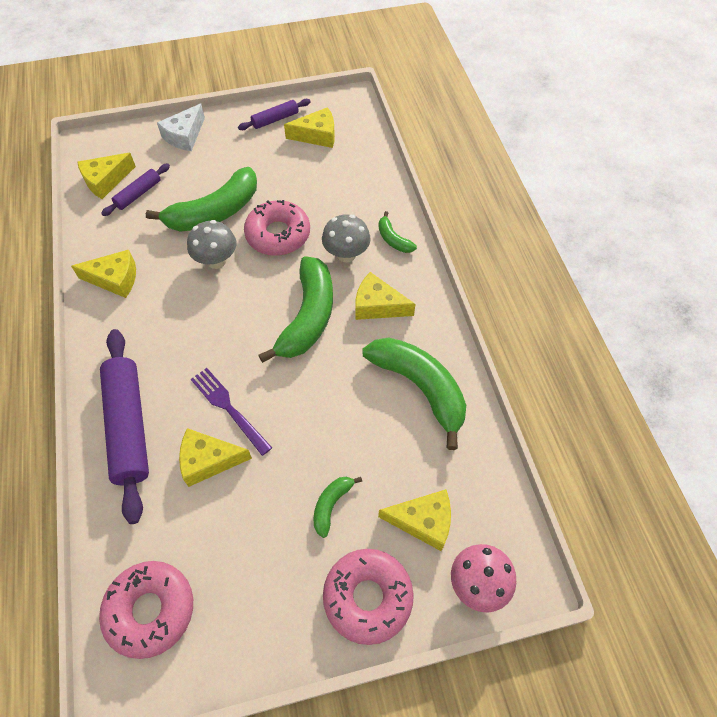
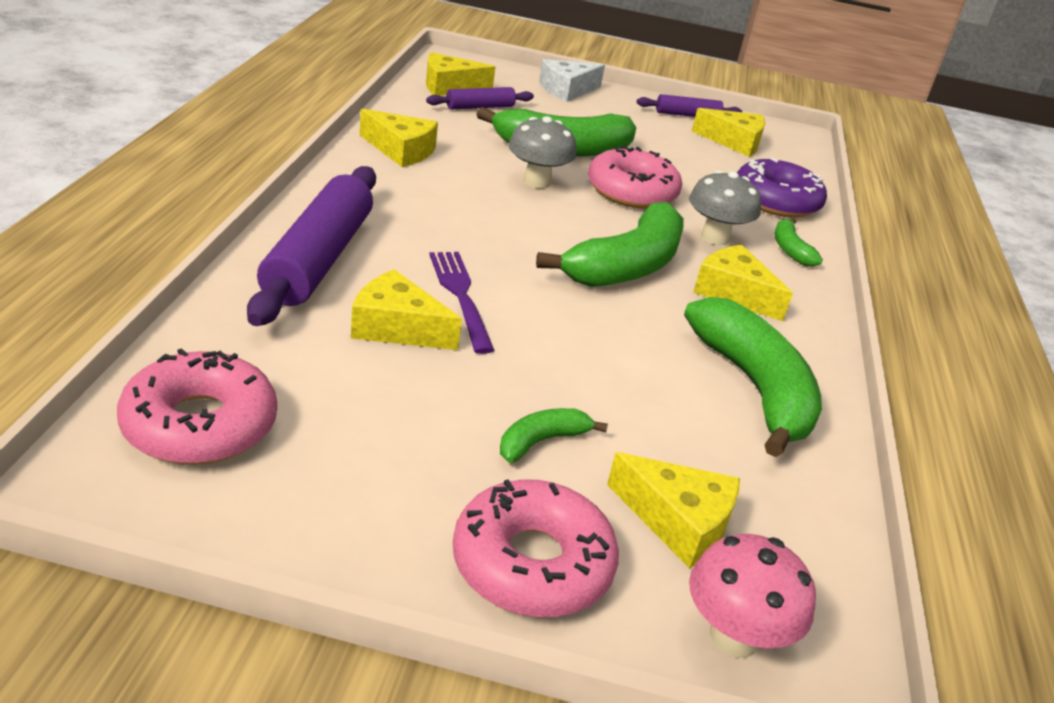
camera: 20 degrees right, 25 degrees down
(366, 190) = (776, 201): none -> purple donut

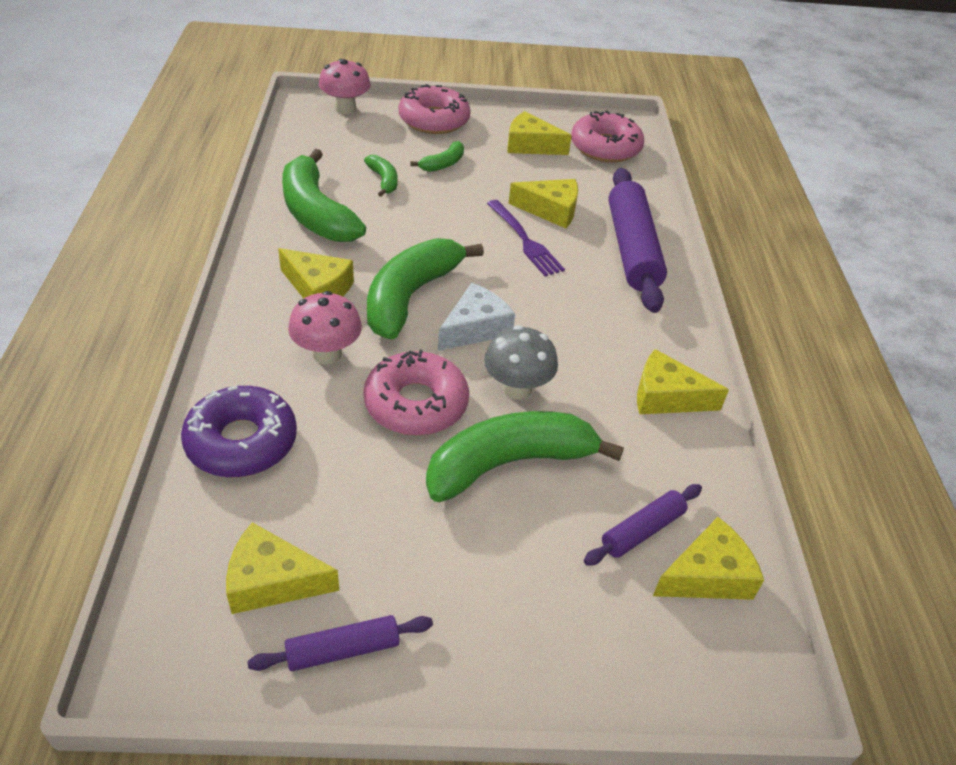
camera: 170 degrees right, 10 degrees up
(567, 90) = (550, 653): white cheese -> white cheese (475, 328)
(678, 522) = (368, 141): yellow cheese -> yellow cheese (530, 145)
(715, 237) = (327, 354): grey mushroom -> pink mushroom
(790, 249) = (248, 358): green banana -> green banana (384, 180)

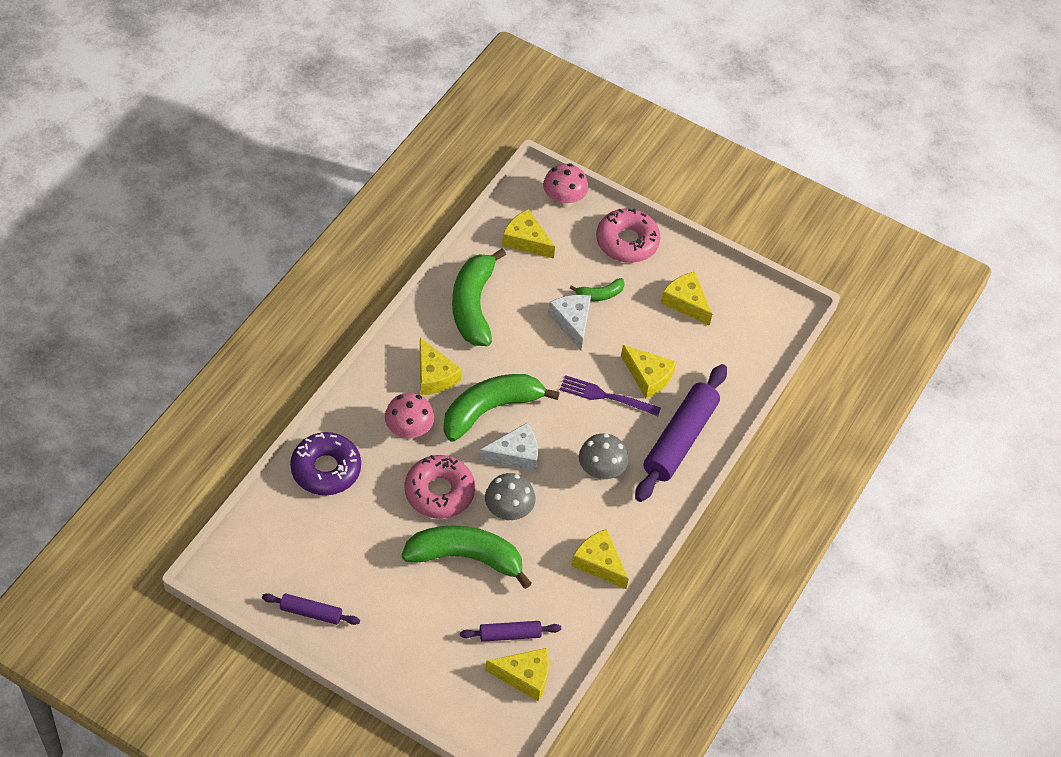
camera: 30 degrees right, 10 degrees up
(272, 581) = (297, 560): yellow cheese -> yellow cheese (526, 240)
(384, 180) = (542, 293): green banana -> none
(434, 193) = (572, 322): none -> white cheese
(525, 240) = (606, 396): purple fork -> purple fork turned 105 degrees clockwise
(582, 307) = (601, 471): none -> grey mushroom
(605, 147) = (748, 330): pink donut -> none

